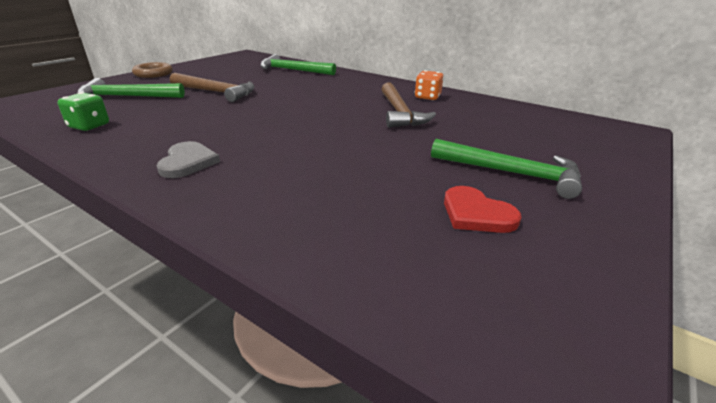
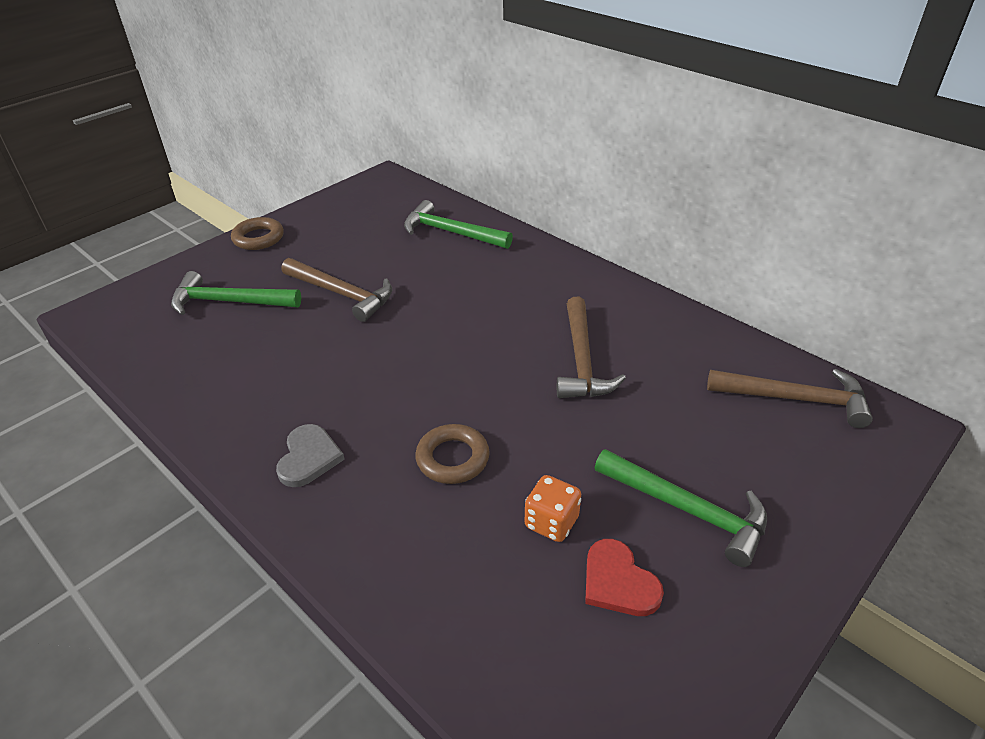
camera: 10 degrees right, 10 degrees up
(89, 126) = (193, 372): green dice -> none
(313, 157) = (452, 458): none -> brown ring
(427, 97) = (632, 319): orange dice -> orange dice (551, 522)
(555, 123) = (795, 399): none -> brown hammer

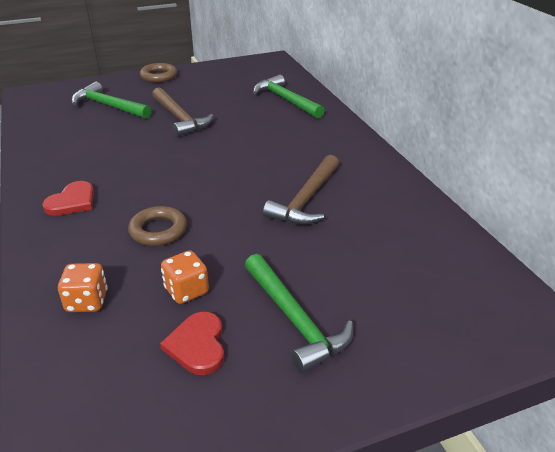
camera: 25 degrees right, 5 degrees down
(309, 457) = (72, 201): grey heart -> red heart
(451, 583) = (87, 301): none -> orange dice
(795, 399) = (461, 276): brown hammer -> none

